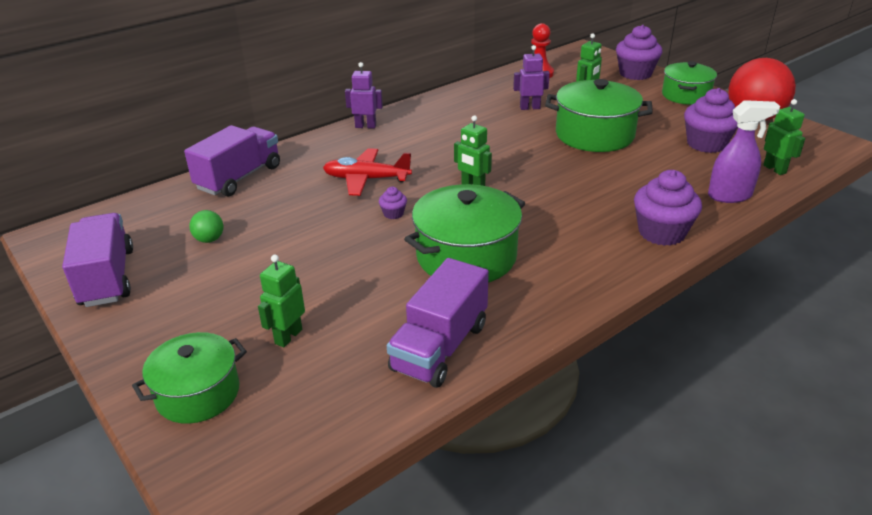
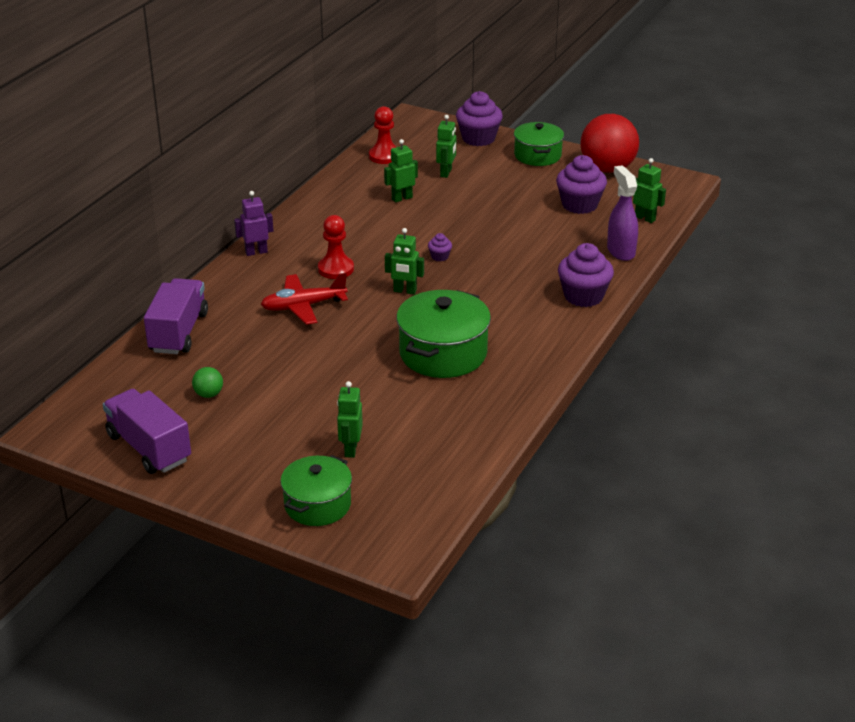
camera: 25 degrees left, 0 degrees up
(393, 214) = (354, 332): purple cupcake -> purple cupcake (439, 257)
(423, 153) = (336, 269): none -> red pawn
(440, 347) = (472, 425): purple truck -> none
(529, 108) = (402, 198): purple robot -> green robot
(594, 135) = (479, 216): green pot -> none
(730, 196) = (620, 251): purple spray bottle -> purple spray bottle turned 75 degrees counterclockwise

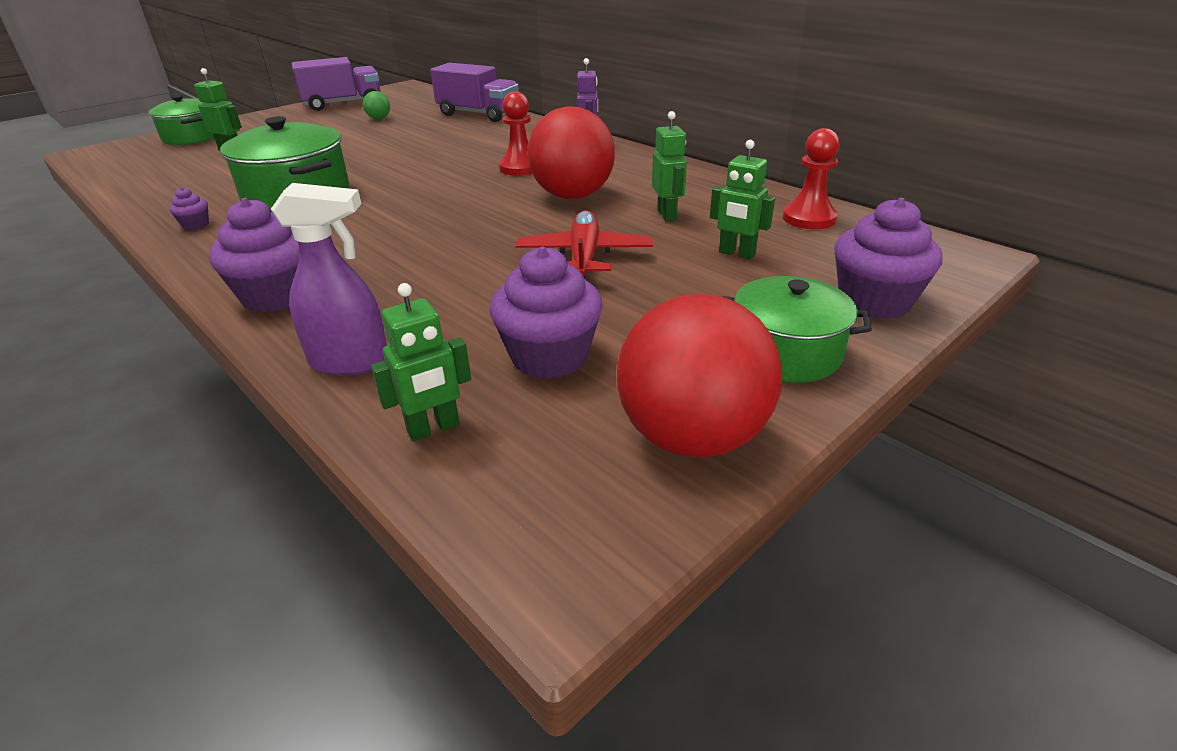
camera: 110 degrees right, 0 degrees up
(303, 306) = (465, 151): red plane -> red plane (584, 257)
(385, 235) = (572, 196): none -> red ball
(405, 291) = (437, 192): green robot -> none
(439, 257) = (492, 218): purple cupcake -> purple cupcake (195, 224)

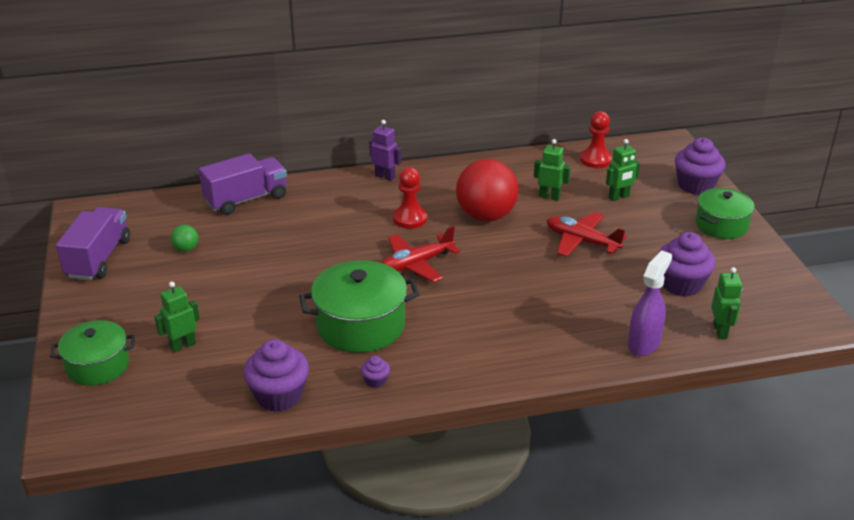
camera: 60 degrees left, 0 degrees up
(277, 296) = (542, 357): purple cupcake -> purple cupcake (279, 396)
(433, 190) = (416, 264): none -> red plane
(692, 436) = (765, 270): red ball -> none

